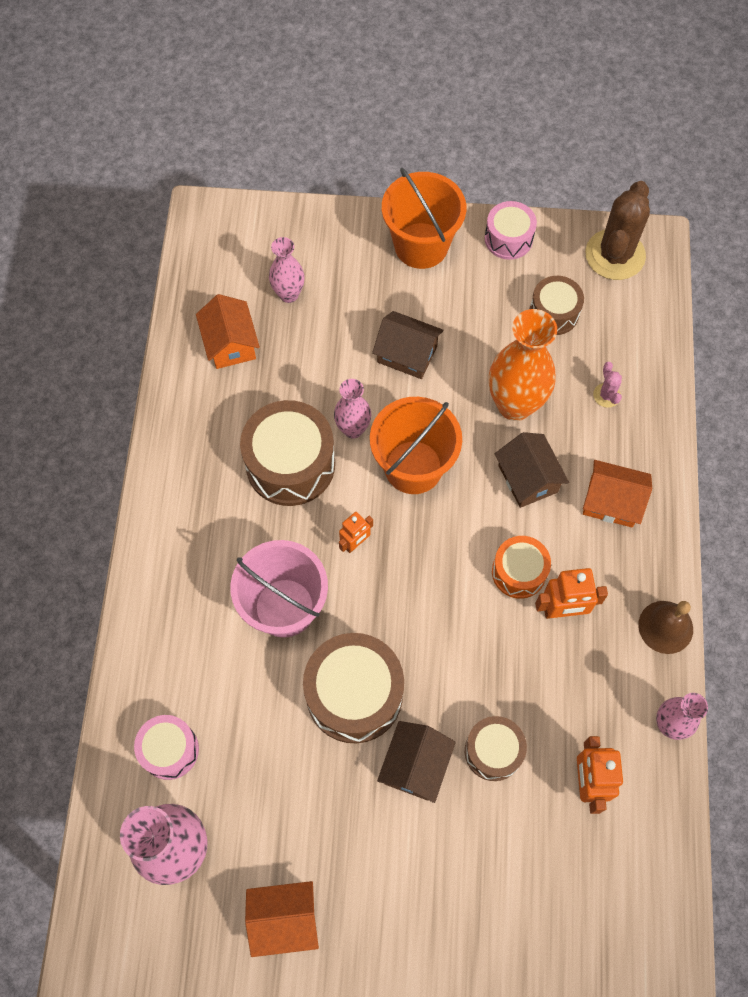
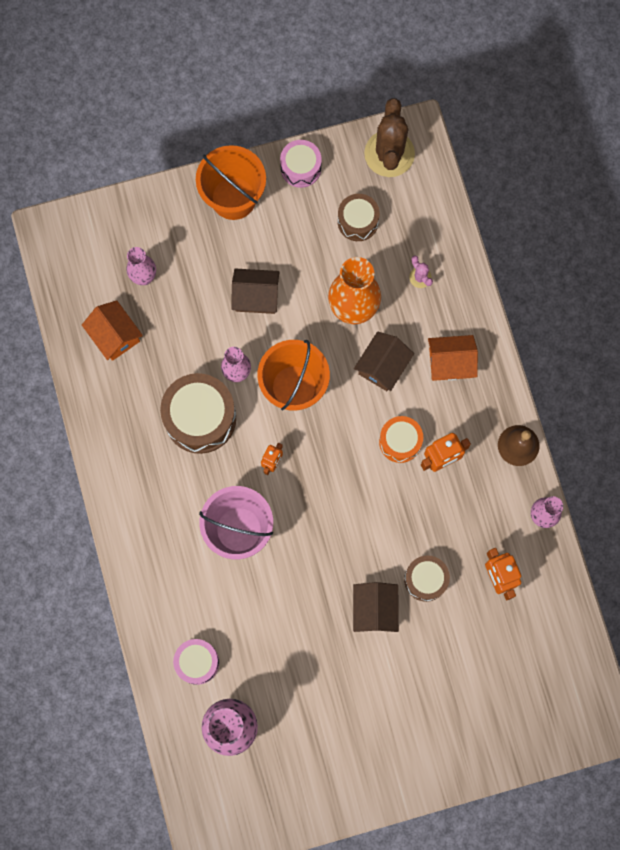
camera: 20 degrees left, 10 degrees up
(284, 919) = (323, 746): orange house -> none
(354, 694) = (313, 575): brown drum -> none
(528, 478) = (383, 366): brown house -> brown house turned 75 degrees clockwise

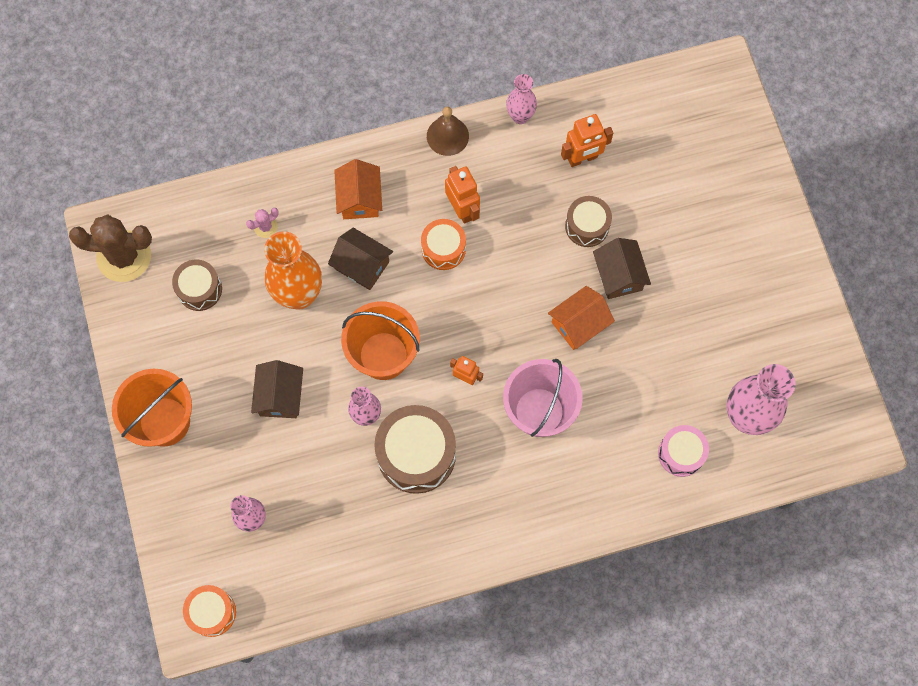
camera: 90 degrees left, 5 degrees down
(64, 247) = (212, 612): none -> orange drum
(114, 335) = (320, 551): orange house -> orange house (579, 324)
(300, 168) = (134, 349): pink drum -> none
(375, 609) = (619, 275): brown house -> brown house turned 75 degrees clockwise

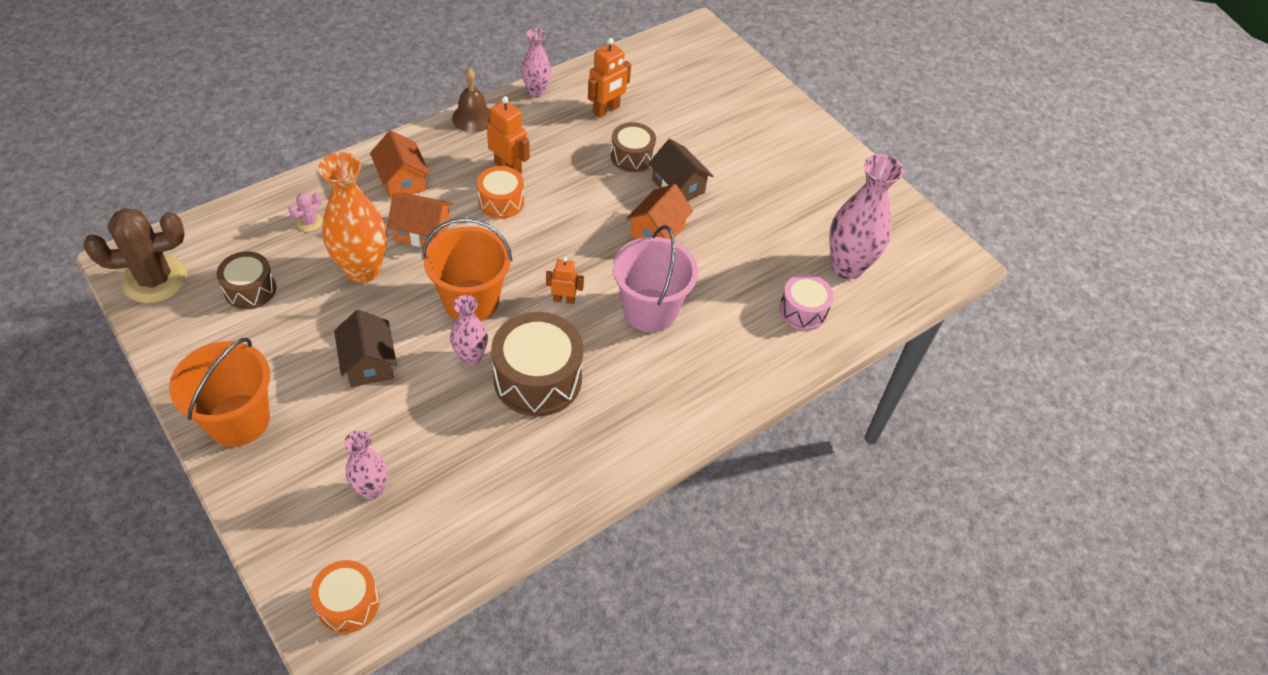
camera: 25 degrees left, 20 degrees down
(362, 265) = (422, 232): brown house -> orange house

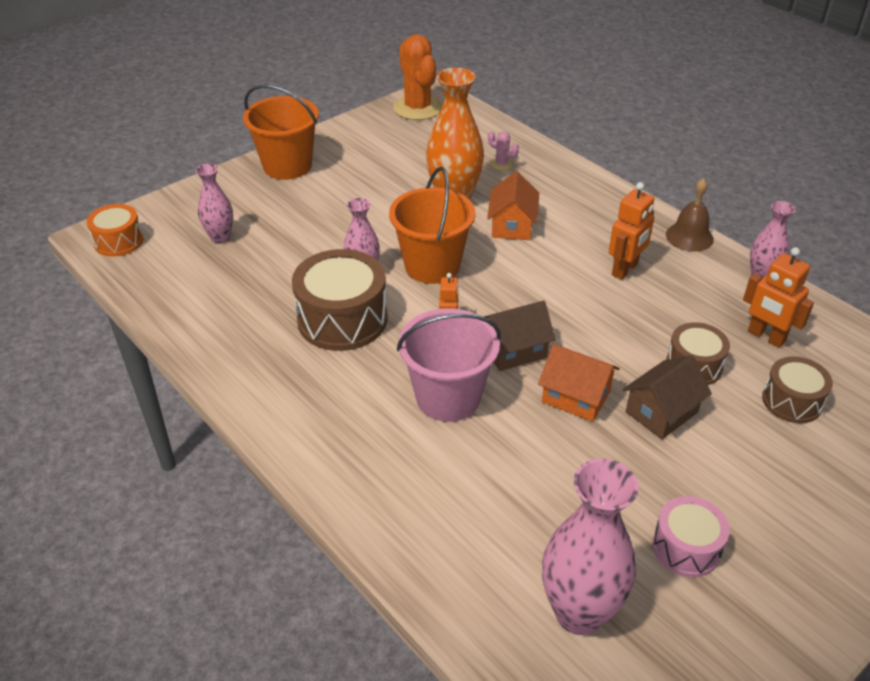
camera: 90 degrees right, 10 degrees down
(155, 280) = (417, 108): brown cactus -> orange cactus
(250, 289) = (417, 149): brown drum -> brown drum (792, 401)
(369, 363) = (349, 217): brown house -> brown house (514, 350)
(402, 180) = (575, 205): orange house -> none
(501, 201) = (573, 270): orange drum -> none
(803, 311) = (480, 553): pink drum -> pink drum (686, 548)

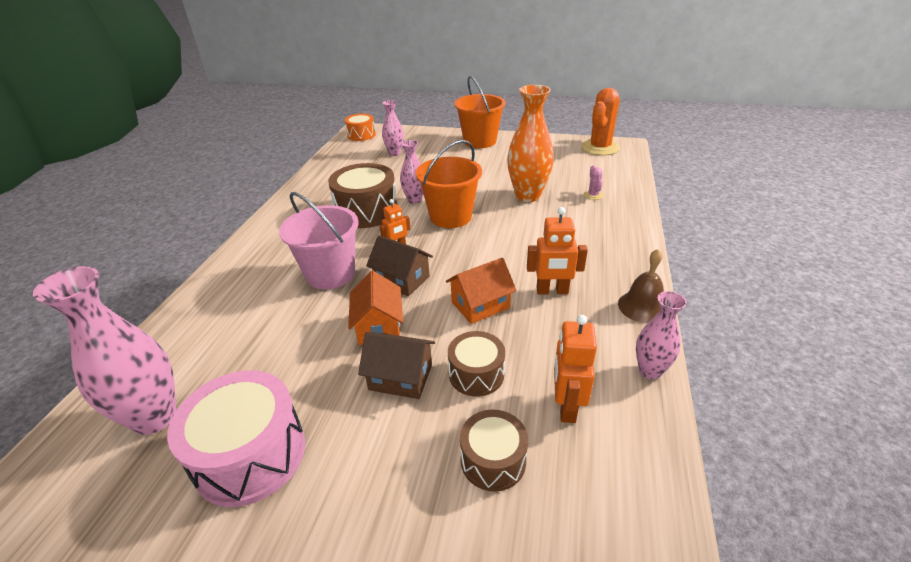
camera: 55 degrees right, 5 degrees down
(512, 225) = (532, 226): orange house -> orange house (480, 305)
(686, 548) = (250, 454): pink drum -> pink drum, size x1.70

